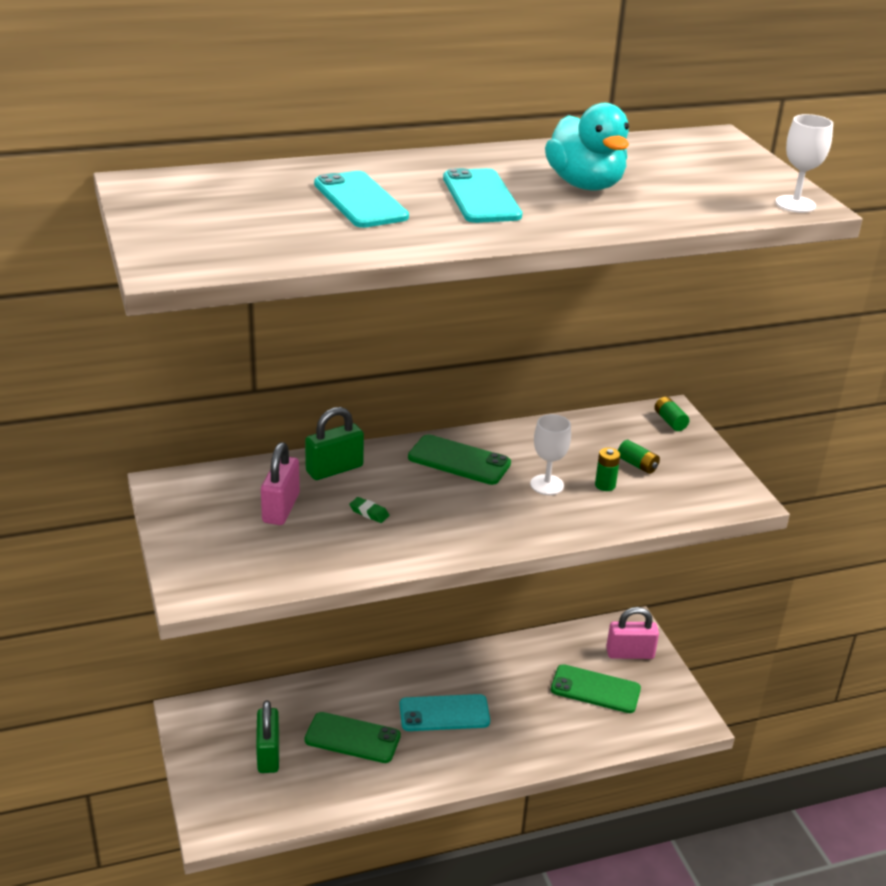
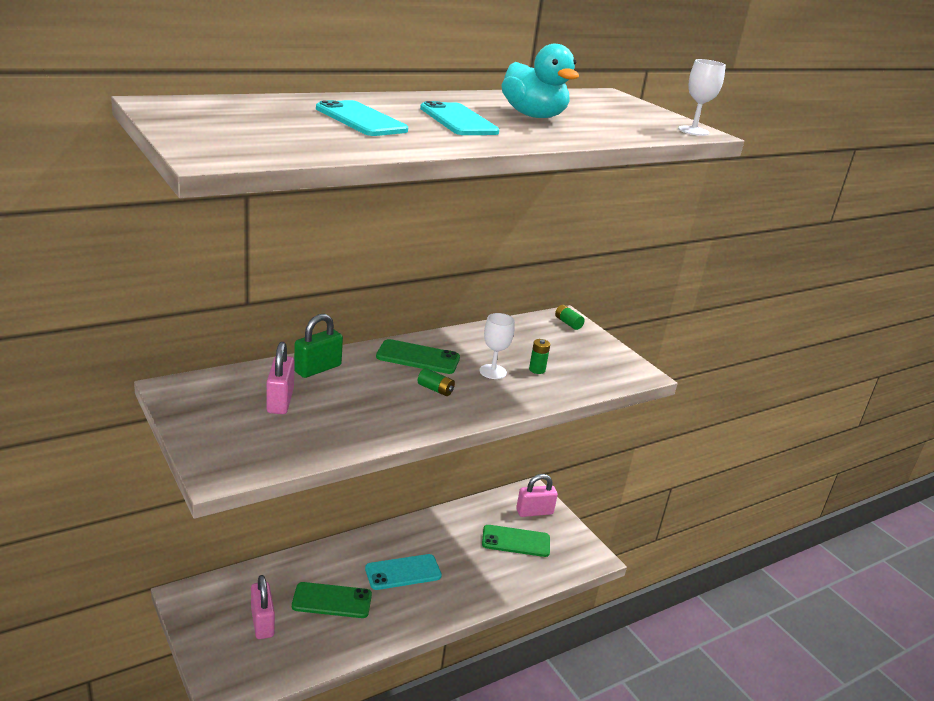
camera: 15 degrees left, 5 degrees down
(268, 754) = (262, 622): green padlock -> pink padlock
(369, 513) = (356, 400): green eraser -> none
(637, 465) = (555, 354): green battery -> green battery (435, 389)

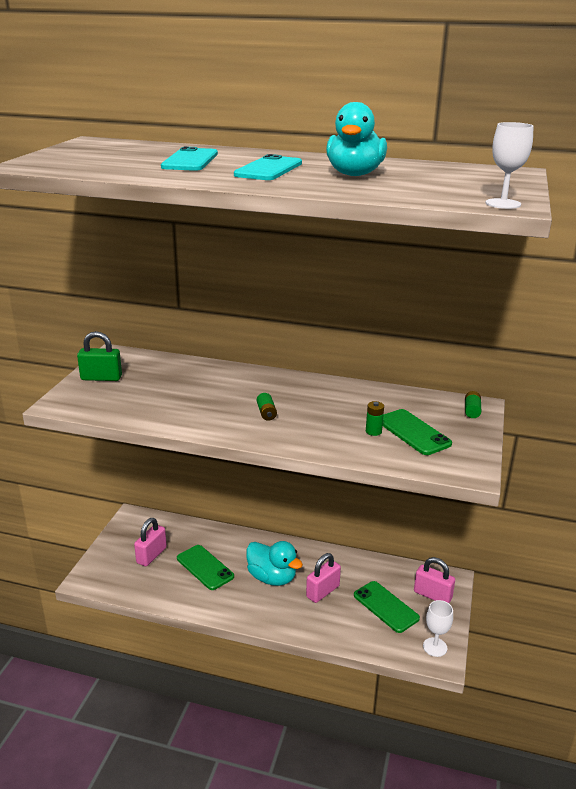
camera: 50 degrees right, 0 degrees up
(280, 401) = (157, 381): pink padlock -> pink padlock (322, 591)
(317, 369) = (212, 372): green padlock -> green padlock (101, 378)
(403, 572) = (272, 577): turquoise phone -> turquoise duck
(418, 357) = (292, 389): green phone -> green phone (413, 432)
(492, 372) = (333, 419): white goblet -> white goblet (435, 647)

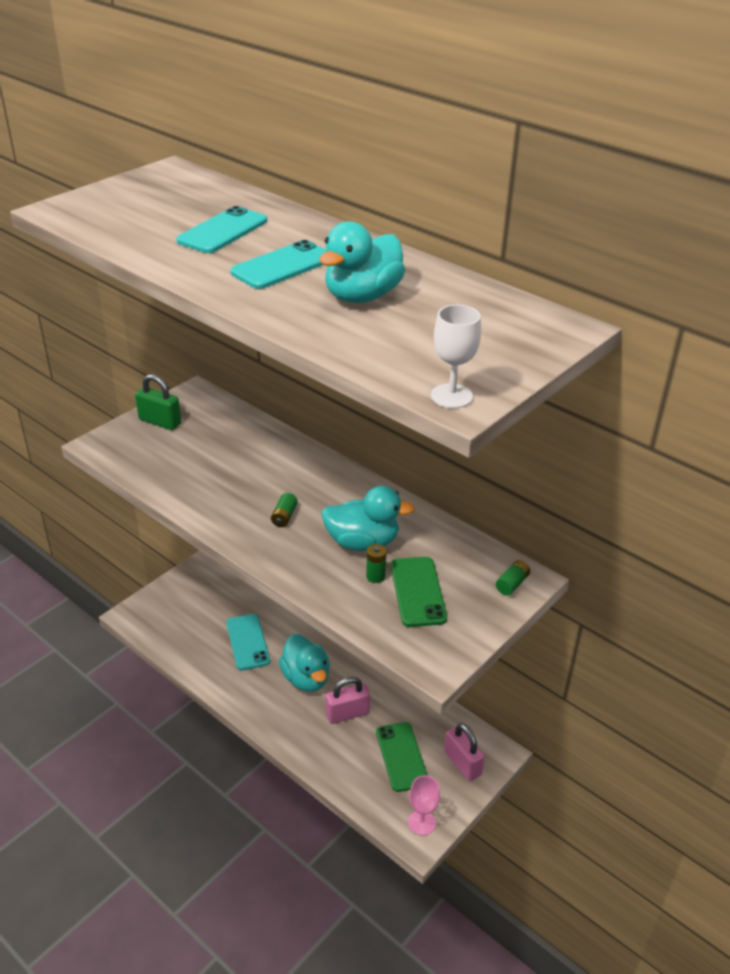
camera: 25 degrees right, 10 degrees up
(151, 555) = (205, 610): pink padlock -> none
(205, 567) = (247, 642): green phone -> turquoise phone
(343, 414) = (362, 542): none -> turquoise duck
(435, 647) = (421, 822): white goblet -> pink goblet

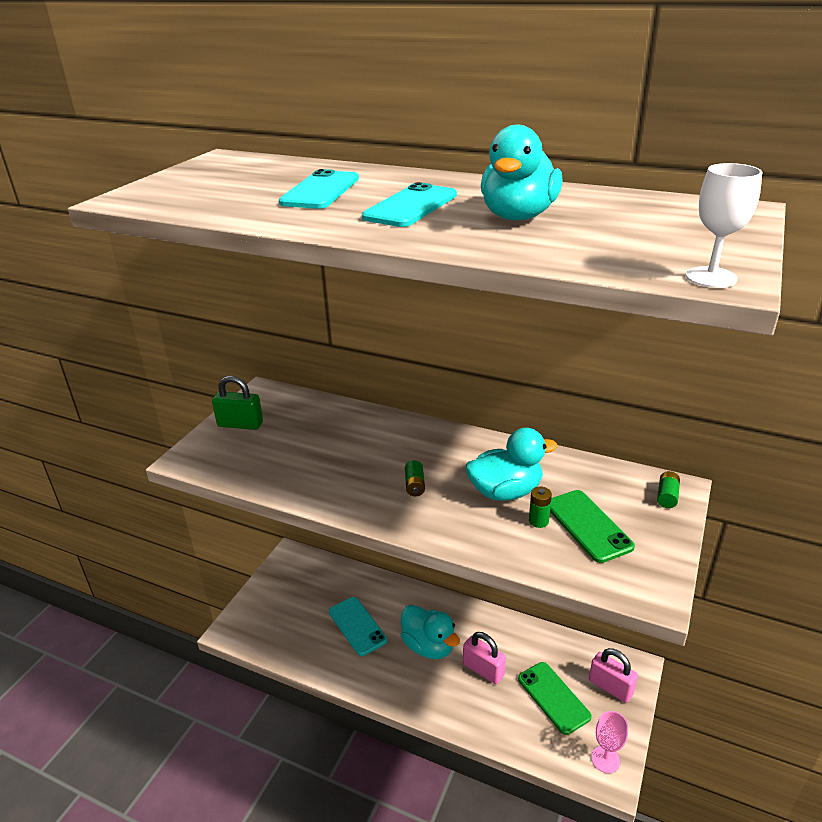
camera: 15 degrees left, 5 degrees down
(347, 713) = (483, 670): pink padlock -> pink padlock turned 75 degrees clockwise

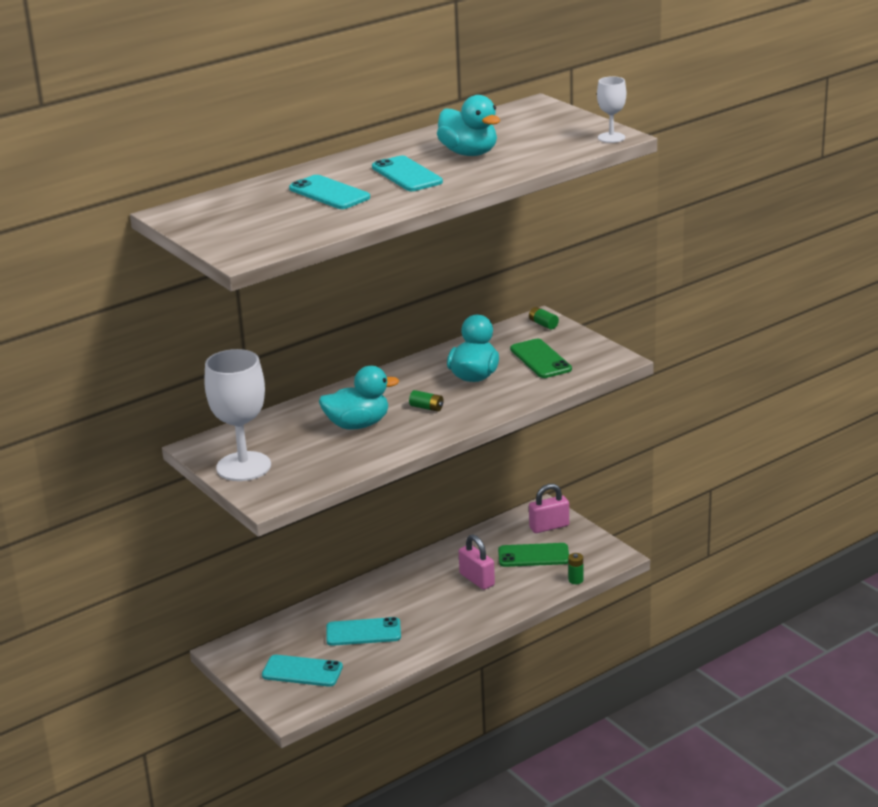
camera: 60 degrees left, 5 degrees down
(240, 424) = (243, 466): green padlock -> white goblet
(285, 613) = (302, 671): none -> turquoise phone
(429, 646) = (425, 599): turquoise duck -> turquoise duck (357, 425)
(483, 670) = (477, 579): pink padlock -> pink padlock turned 75 degrees clockwise
(538, 521) = (517, 374): green battery -> green battery (575, 580)
(587, 526) = (540, 359): green phone -> green phone turned 60 degrees clockwise
(605, 759) = (602, 553): pink goblet -> none

